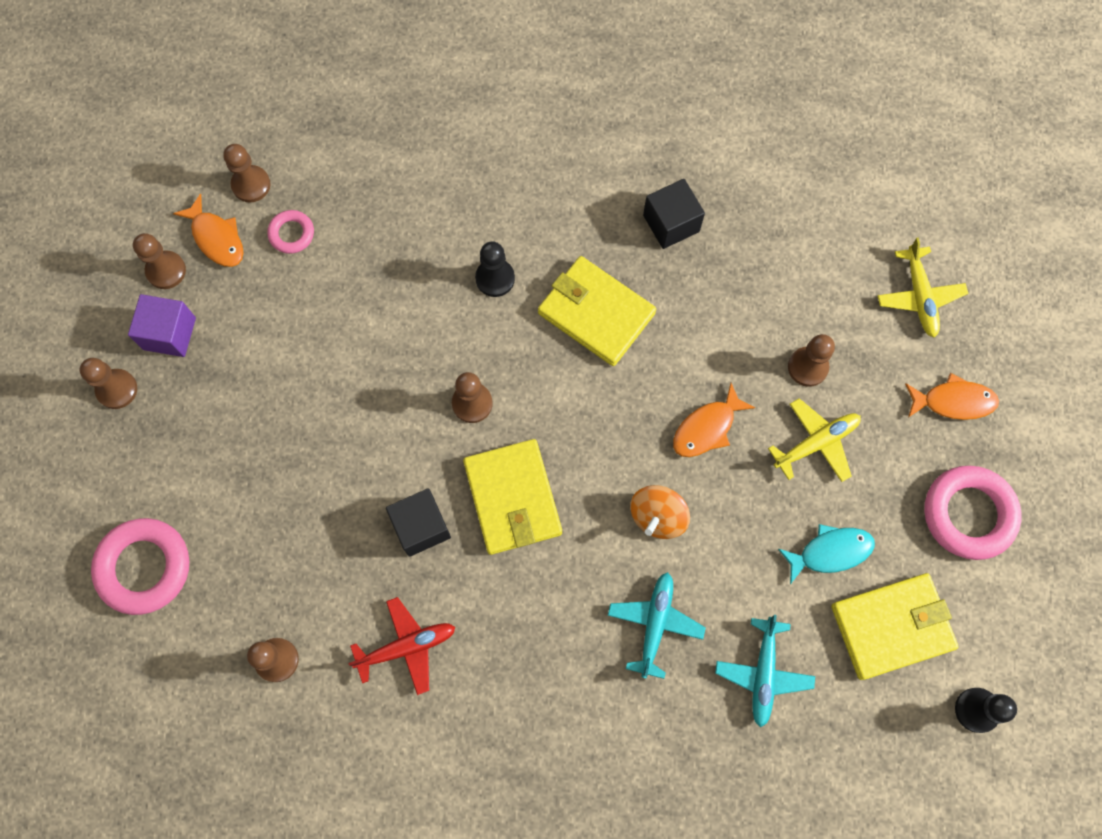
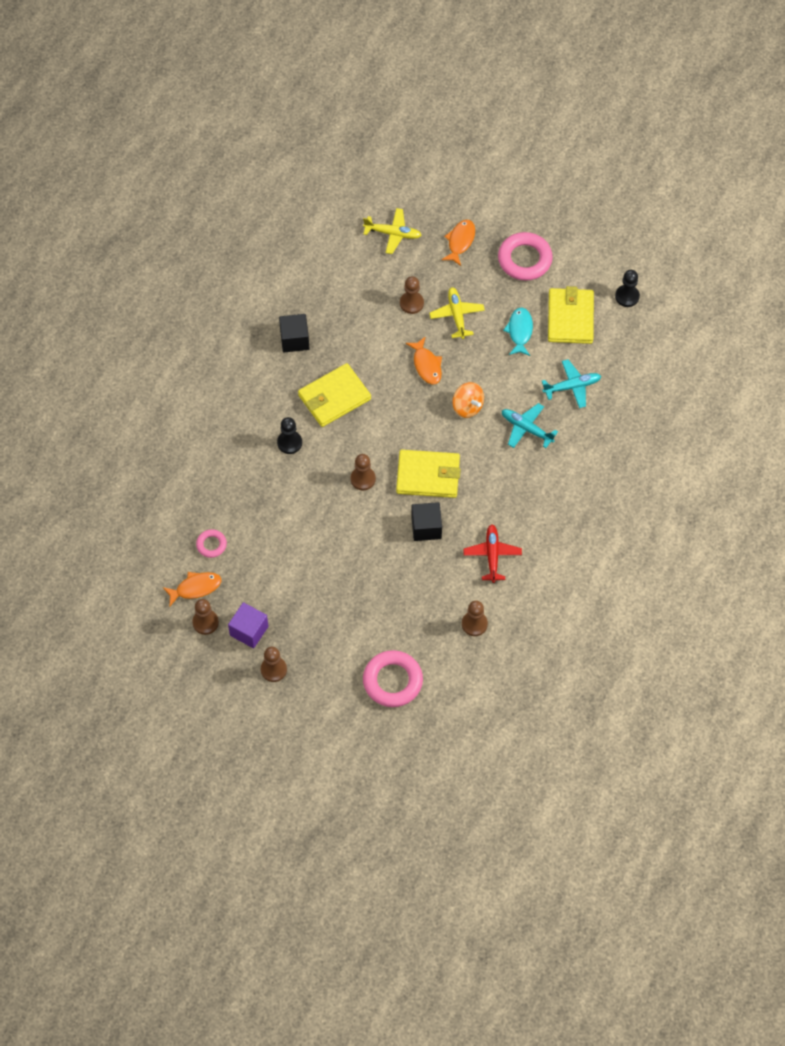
camera: 70 degrees left, 10 degrees down
(251, 185) = (167, 558): brown pawn -> none
(763, 673) = (572, 386): turquoise plane -> turquoise plane turned 45 degrees counterclockwise

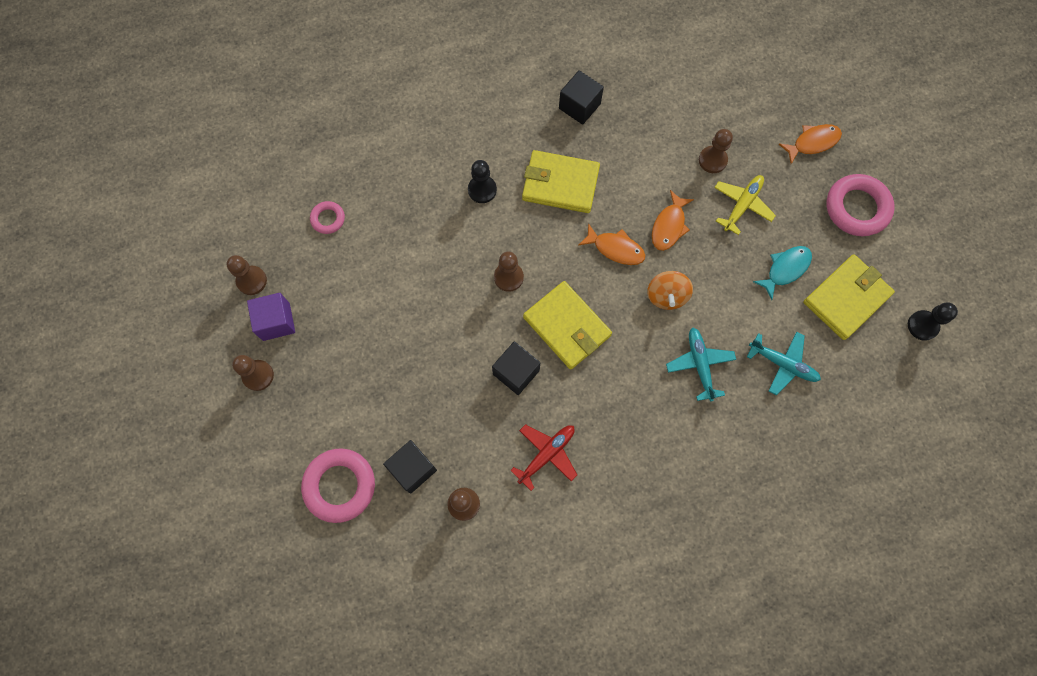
camera: 45 degrees right, 10 degrees up
(195, 588) = (276, 244): orange fish -> orange fish (615, 248)
(393, 234) = (759, 87): yellow plane -> none
(424, 633) = (412, 469): none -> black cube

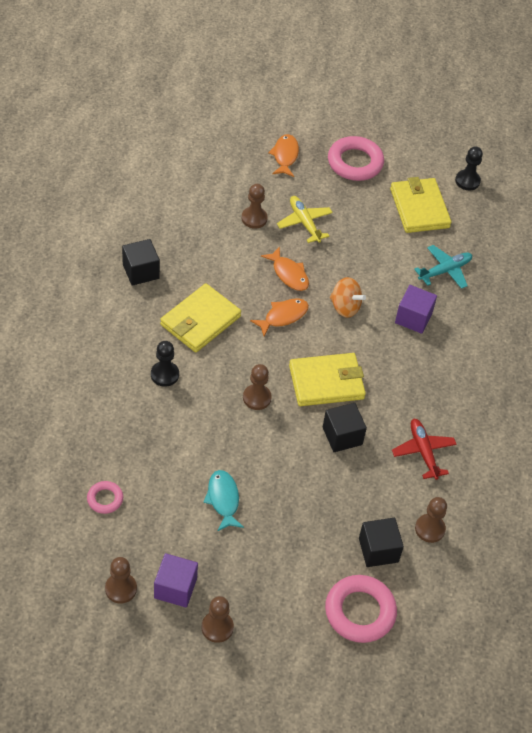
camera: 65 degrees left, 20 degrees down
(699, 364) = (413, 318): turquoise plane -> purple cube
(785, 269) = (373, 228): turquoise fish -> turquoise fish (223, 499)

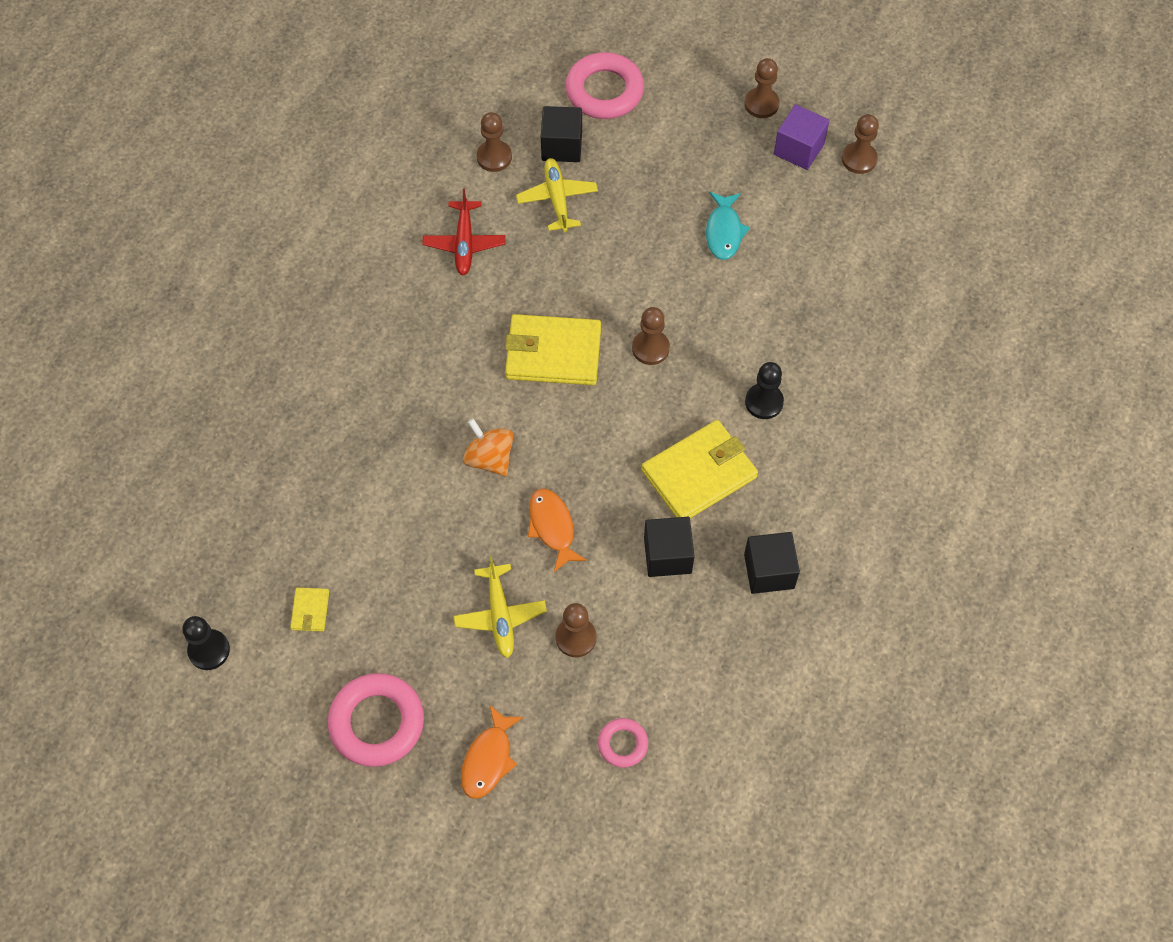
camera: 160 degrees left, 10 degrees up
(105, 499) = (864, 257): pink ring -> pink ring (622, 744)
(283, 316) = (581, 459): orange fish -> none
(342, 436) = (557, 280): black cube -> black cube (667, 555)
(365, 502) = (557, 199): none -> yellow plane
(413, 318) = (400, 424): purple cube -> none
(419, 208) = (310, 610): yellow wallet -> yellow wallet, size x0.45
(445, 271) = (321, 491): turquoise plane -> none

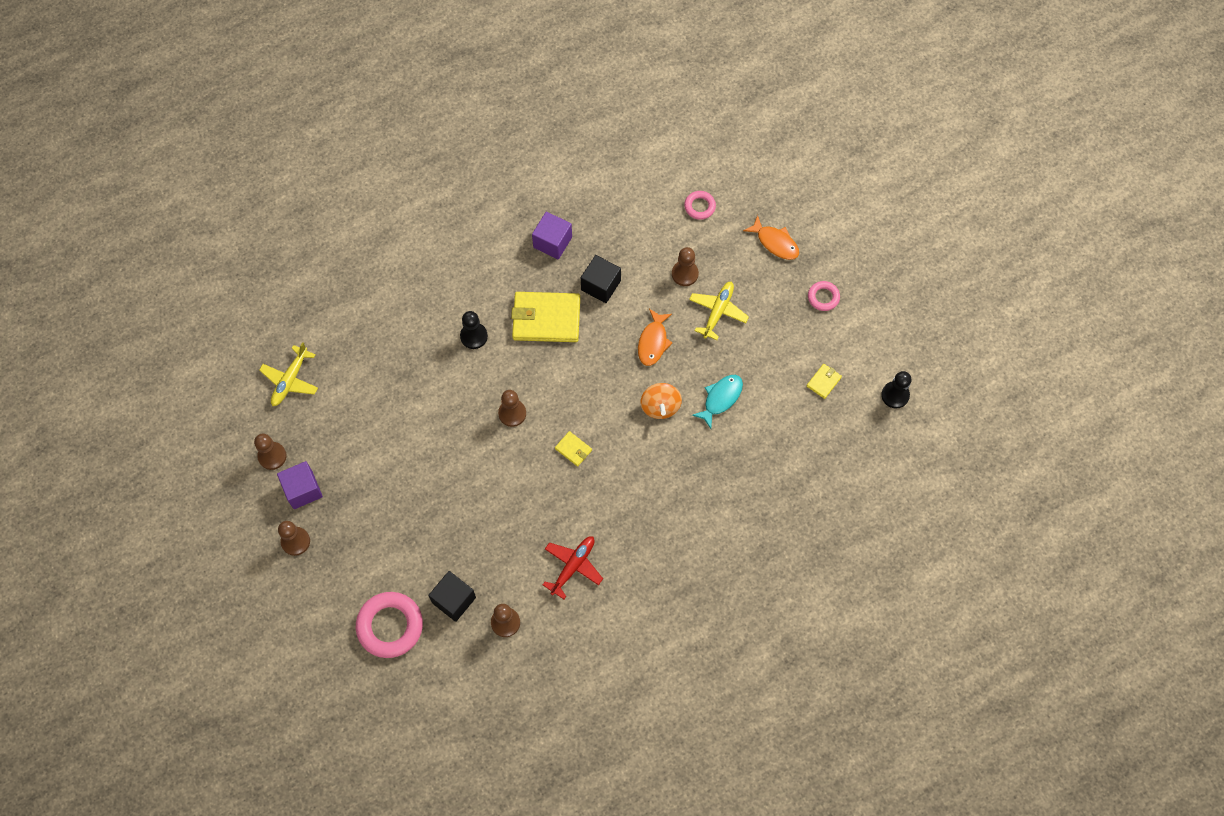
camera: 145 degrees left, 5 degrees up
(377, 722) = (823, 297): pink ring -> pink ring, size x0.52
(488, 759) = (775, 242): orange fish -> orange fish turned 75 degrees clockwise
(553, 353) = (573, 449): yellow wallet -> yellow wallet, size x0.45
(557, 199) = (488, 559): yellow plane -> yellow plane (290, 380)
(724, 232) = (402, 462): turquoise fish -> turquoise fish (721, 398)
(769, 571) = (552, 242): black cube -> purple cube

